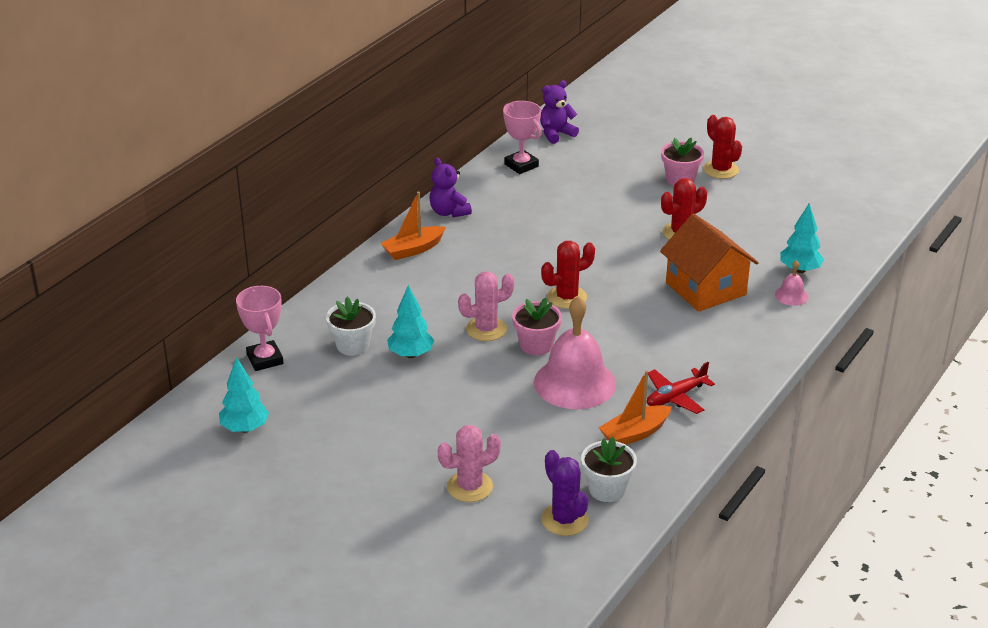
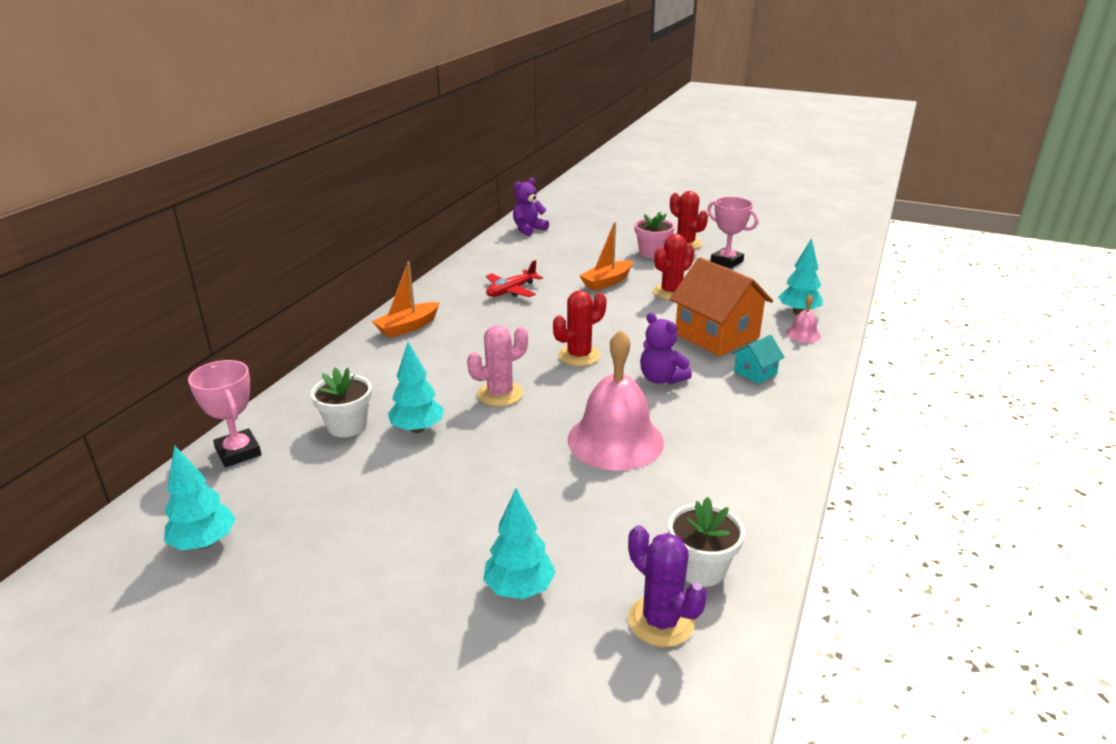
camera: 10 degrees left, 5 degrees down
(449, 212) = (440, 293): purple teddy bear -> purple teddy bear (661, 379)
(469, 487) = (519, 588): pink cactus -> turquoise tree
(521, 165) = (502, 253): pink trophy -> pink trophy (726, 261)
(536, 345) = (559, 405): pink flower pot -> none
(634, 433) = (706, 491): orange boat -> orange boat (607, 282)
(675, 397) = (735, 443): red plane -> red plane (511, 291)
(724, 332) = (755, 372): none -> turquoise house

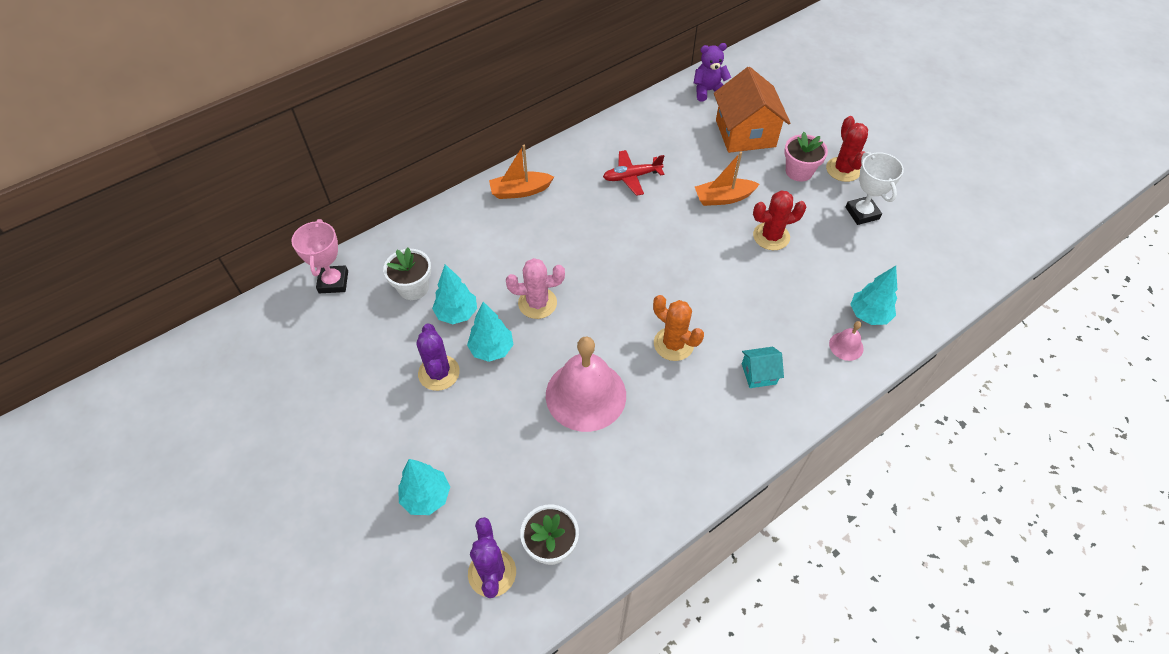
camera: 30 degrees right, 25 degrees up
(204, 543) = (274, 358): turquoise tree -> turquoise tree (491, 349)
(438, 480) = (439, 373): none -> purple cactus
(579, 356) = (628, 286): red cactus -> none
(661, 379) = (673, 344): purple teddy bear -> orange cactus
(716, 335) = (764, 312): orange house -> orange house (745, 133)
(726, 261) = (862, 213): pink trophy -> white trophy

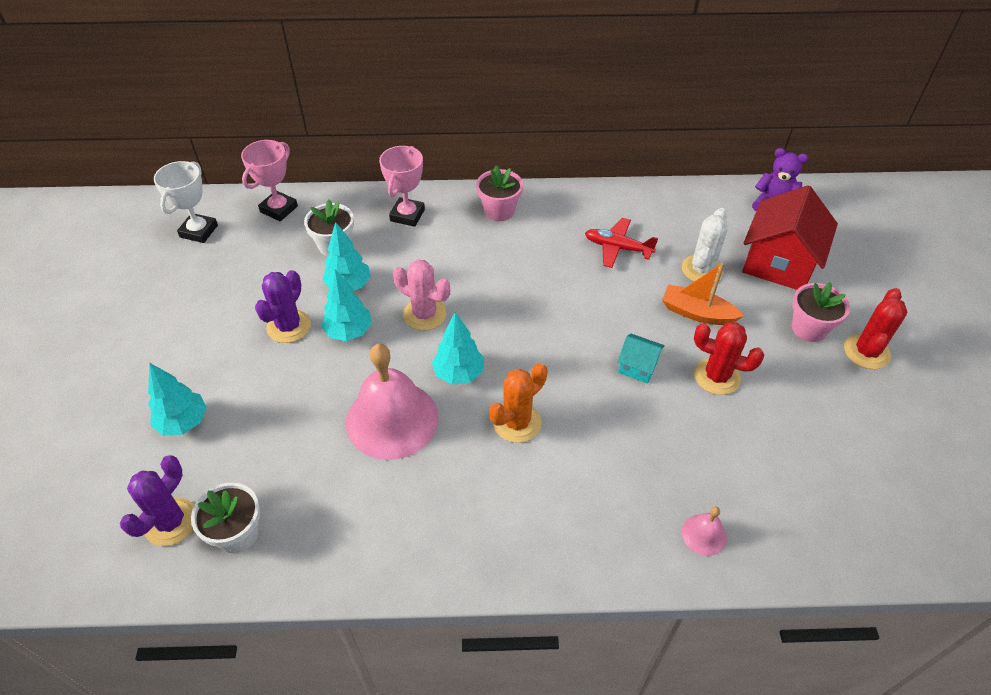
camera: 35 degrees right, 5 degrees down
(450, 231) = (407, 215): none -> pink trophy
(520, 191) = (499, 211): orange boat -> pink flower pot
(673, 344) = (517, 422): orange cactus -> orange cactus turned 60 degrees clockwise
(701, 164) = (702, 269): none -> white cactus
(745, 133) = (779, 263): orange house -> red house
(758, 374) = (578, 503): turquoise house -> turquoise house (638, 366)
(862, 213) = (850, 408): white trophy -> white trophy (199, 231)
(868, 315) = (761, 518): turquoise tree -> turquoise tree (459, 373)

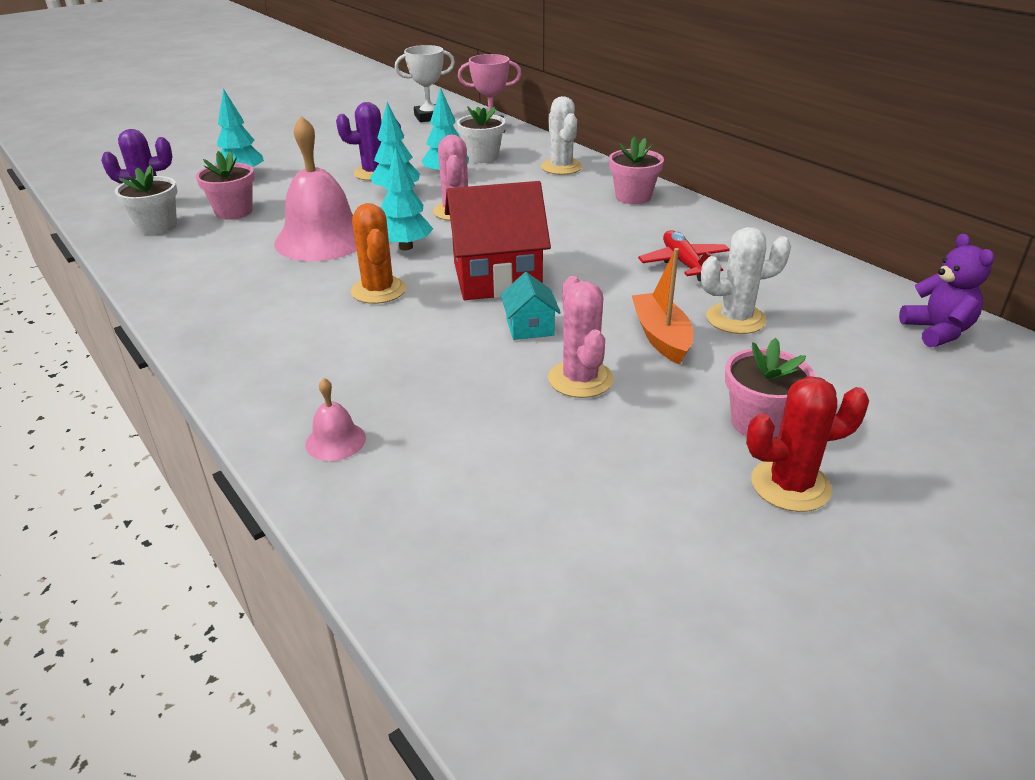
camera: 55 degrees right, 15 degrees down
(266, 460) = (234, 211): none -> pink flower pot
(407, 215) = (561, 167): pink trophy -> white cactus
(517, 422) = (378, 290): orange cactus -> orange cactus turned 60 degrees clockwise
(717, 376) = (580, 379): red cactus -> pink cactus
(779, 263) = (839, 366): red house -> red house (497, 277)

